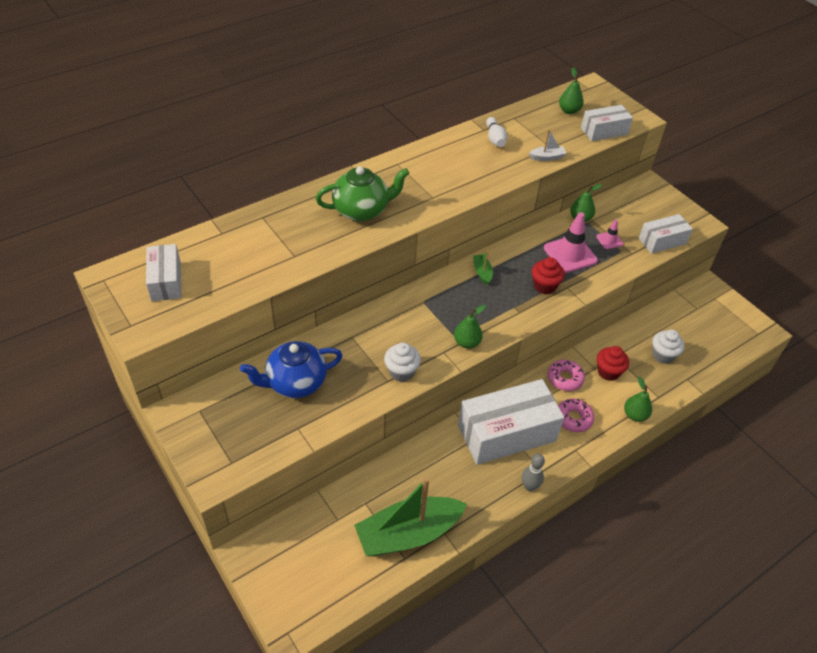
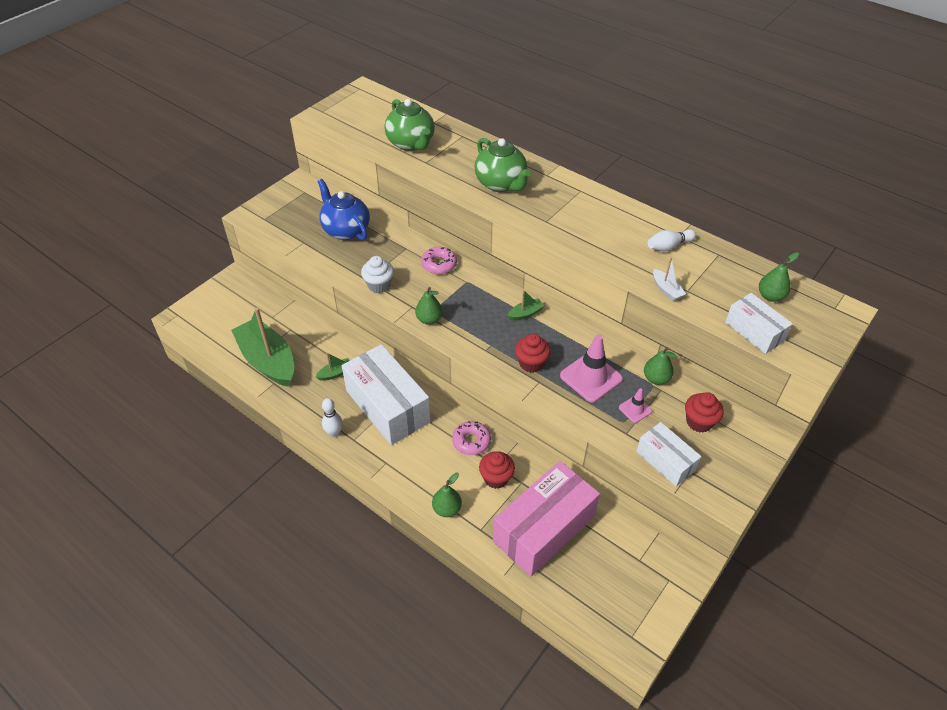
camera: 75 degrees right, 0 degrees up
(166, 281) = (370, 113): white box -> none
(253, 259) = (411, 144): none -> green teapot
(448, 470) = (335, 373): none -> green boat
(529, 486) = (334, 433): grey bowling pin -> white bowling pin
(573, 418) = (423, 455): pink donut -> pink donut (439, 264)
(628, 211) = (699, 422): none -> red cupcake
(663, 355) = (543, 528): white cupcake -> pink box

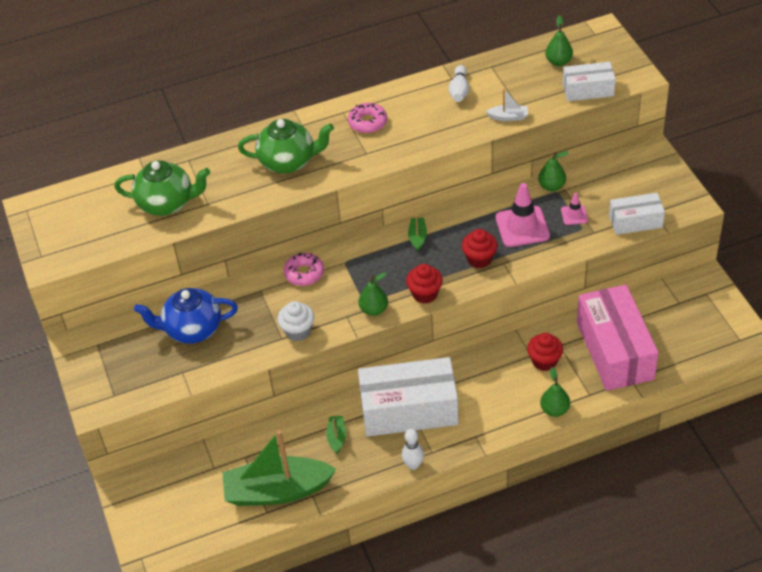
camera: 55 degrees left, 0 degrees up
(471, 441) = (493, 362): pink donut -> pink donut (367, 122)
(699, 422) = (612, 183): red cupcake -> red cupcake (425, 294)

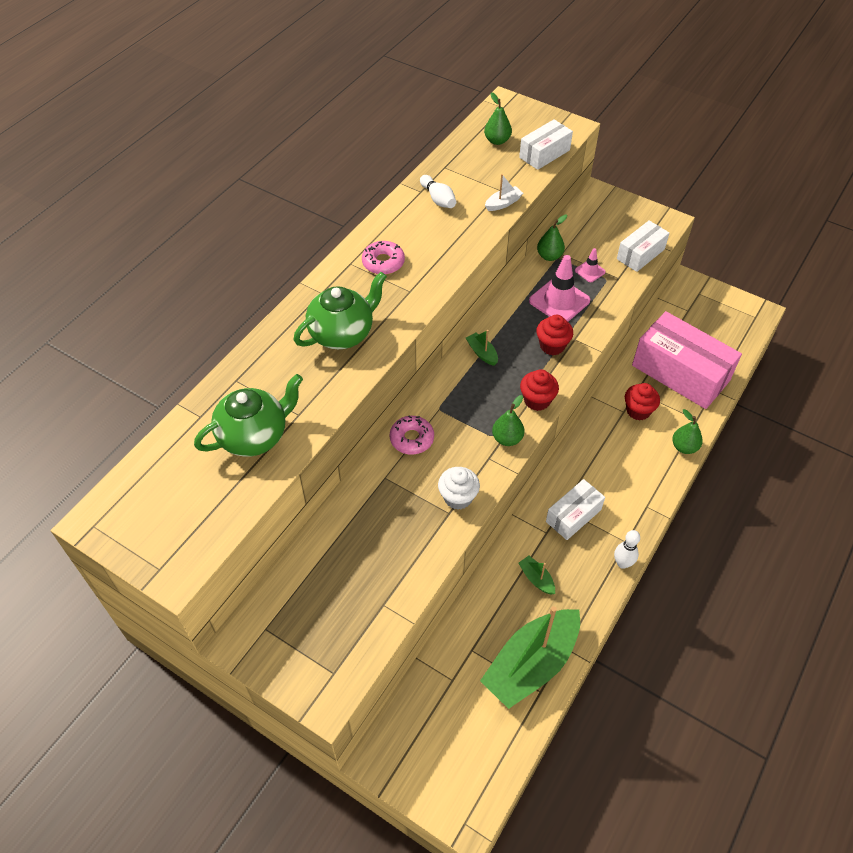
camera: 40 degrees left, 5 degrees up
(192, 329) = (353, 554): blue teapot -> none
(409, 410) = (573, 515): white box -> white box, size x0.54

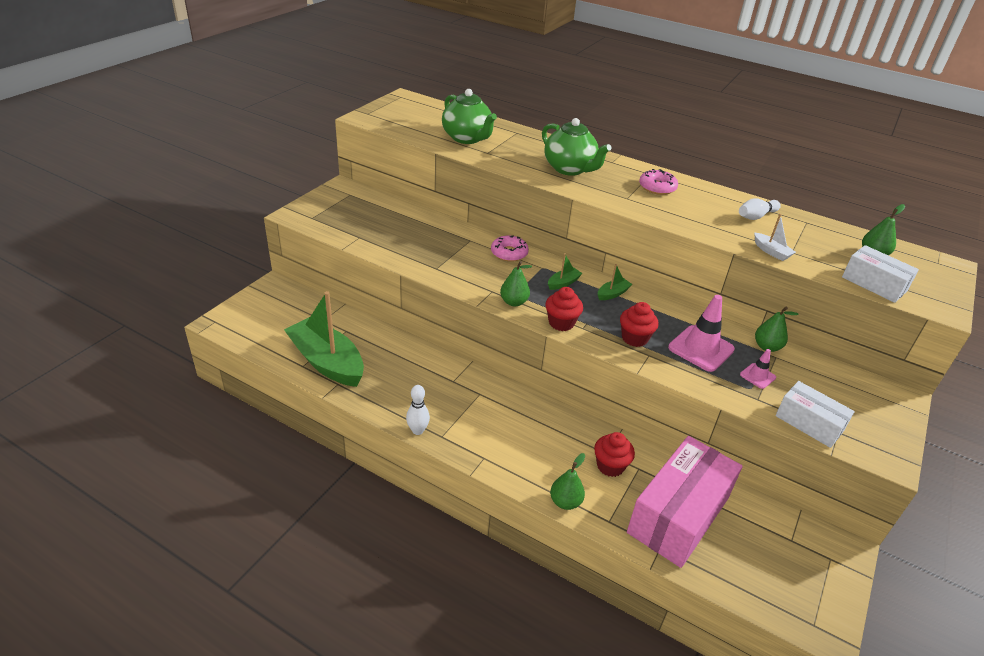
camera: 85 degrees right, 15 degrees down
(458, 497) = (451, 273): white cupcake -> none
(536, 579) = (406, 371): green boat -> green boat (563, 283)
(573, 515) = (471, 400): white box -> none

